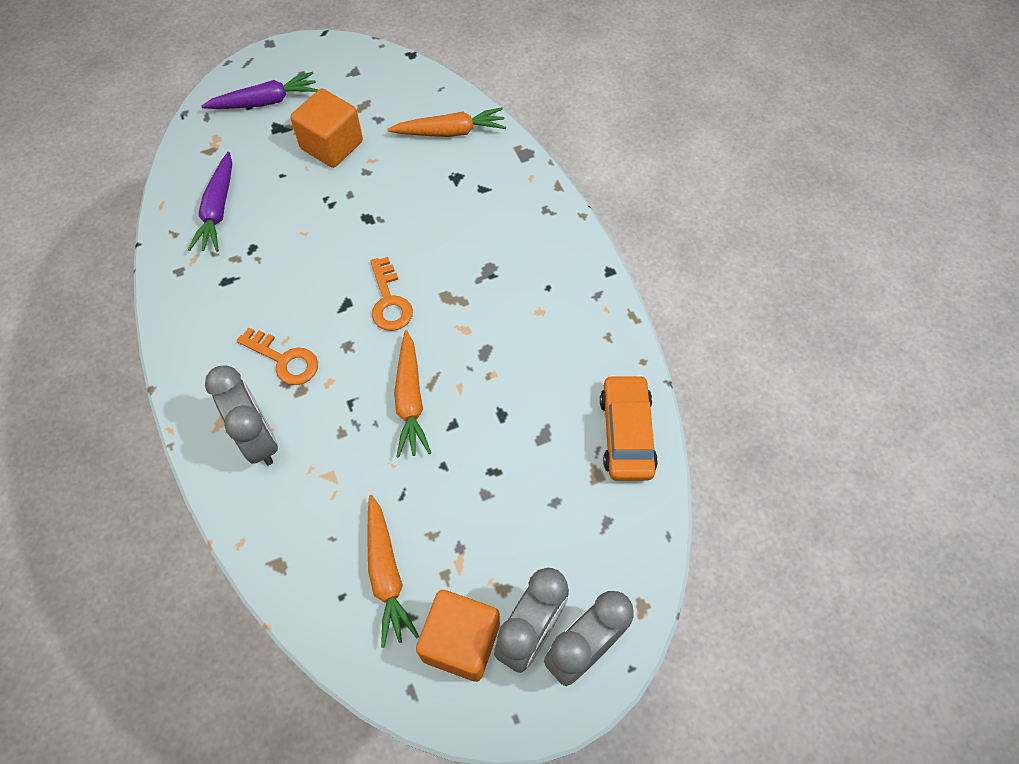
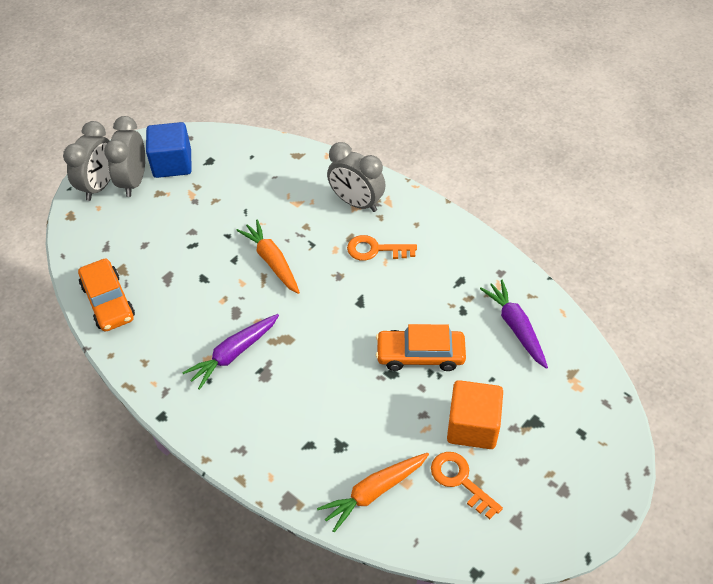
camera: 155 degrees right, 10 degrees down
(265, 101) = (570, 443): purple carrot -> purple carrot (233, 354)
(327, 223) = (420, 355): none -> orange car
(386, 574) = (231, 174): orange carrot -> none
(389, 301) = (328, 317): orange key -> orange key (460, 480)
(461, 641) = (172, 164): orange cube -> blue cube

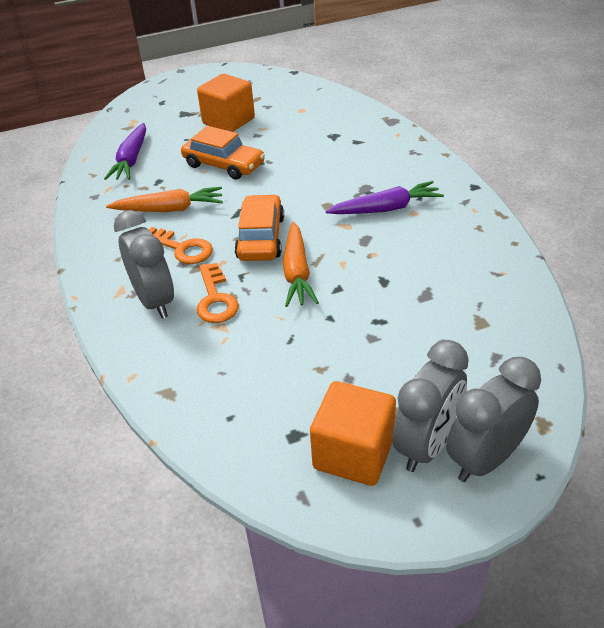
camera: 150 degrees left, 10 degrees down
(108, 301) = (506, 292): orange car -> orange car (261, 238)
(172, 164) = (353, 453): blue cube -> orange cube
(374, 492) = (327, 111): orange carrot -> orange carrot (169, 209)
(460, 480) = (264, 102): orange key -> orange key (215, 299)

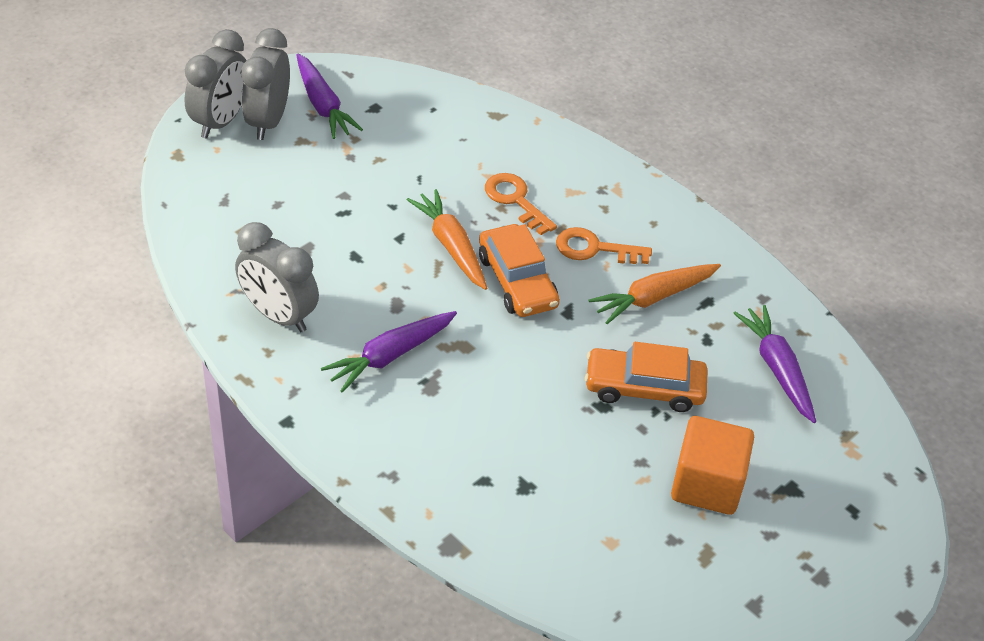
camera: 150 degrees right, 5 degrees up
(155, 301) = (573, 186): grey clock -> grey clock (278, 315)
(353, 453) = (323, 105): orange cube -> purple carrot

